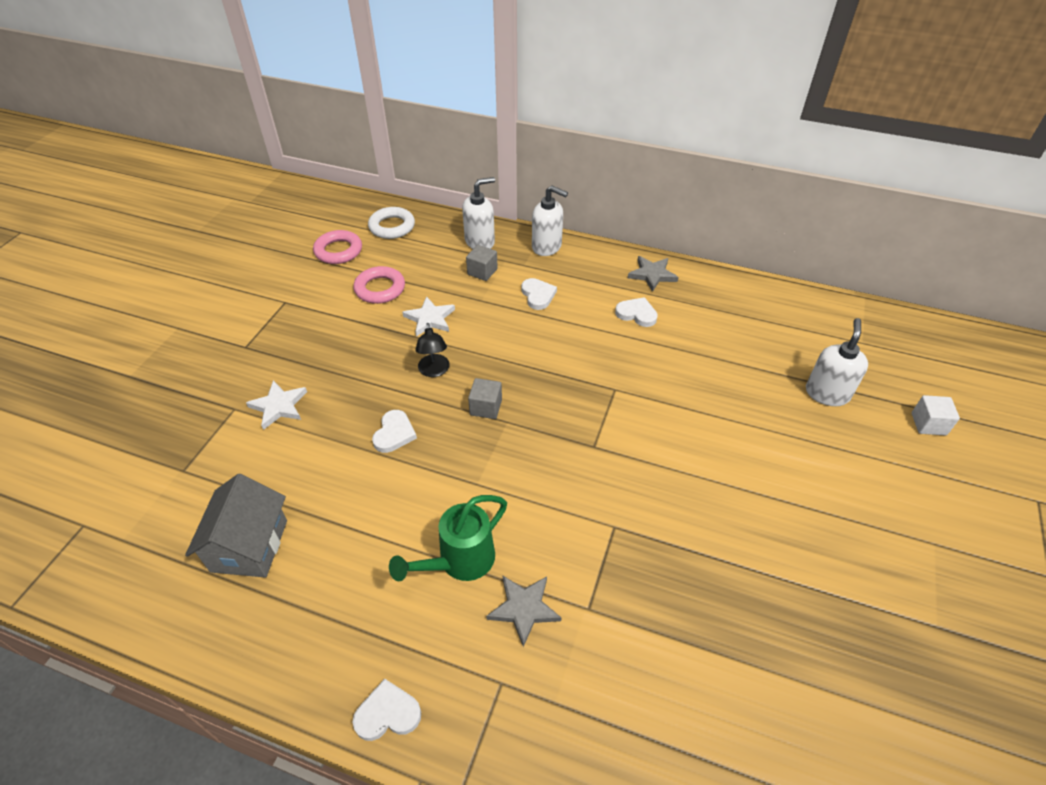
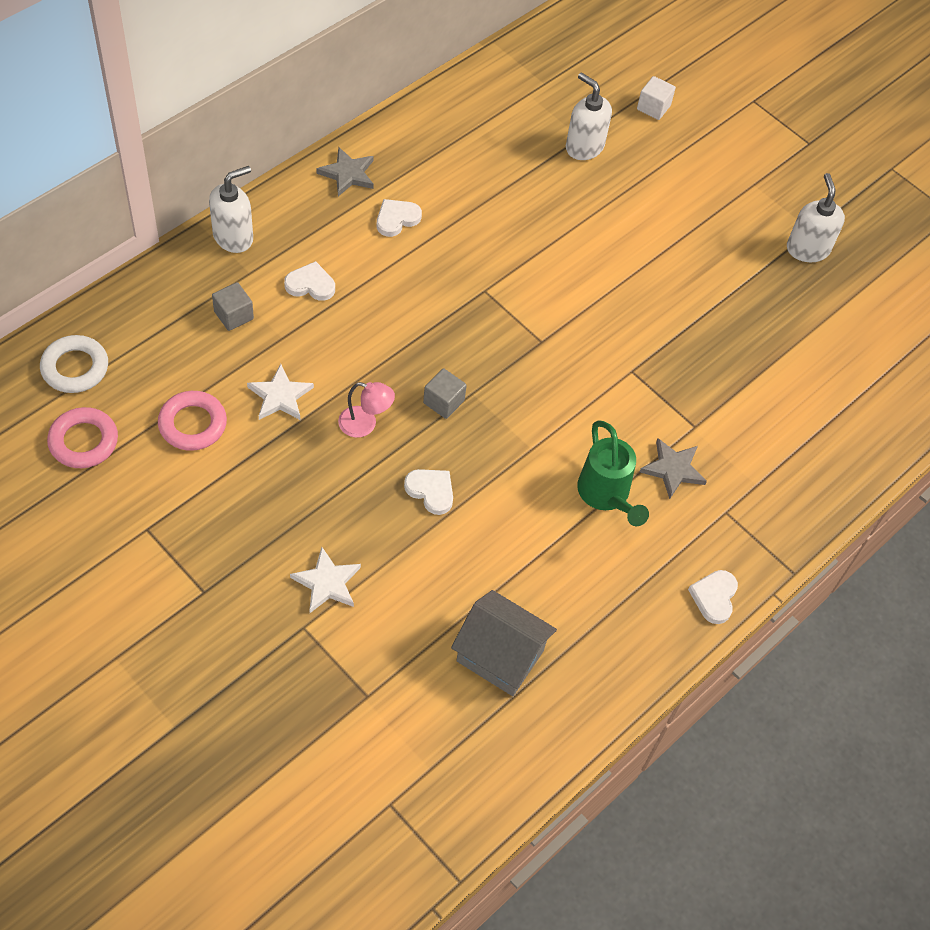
camera: 70 degrees left, 10 degrees up
(434, 371) = (365, 424): black lamp -> pink lamp
(480, 241) = (176, 293): white soap dispenser -> white soap dispenser (807, 249)

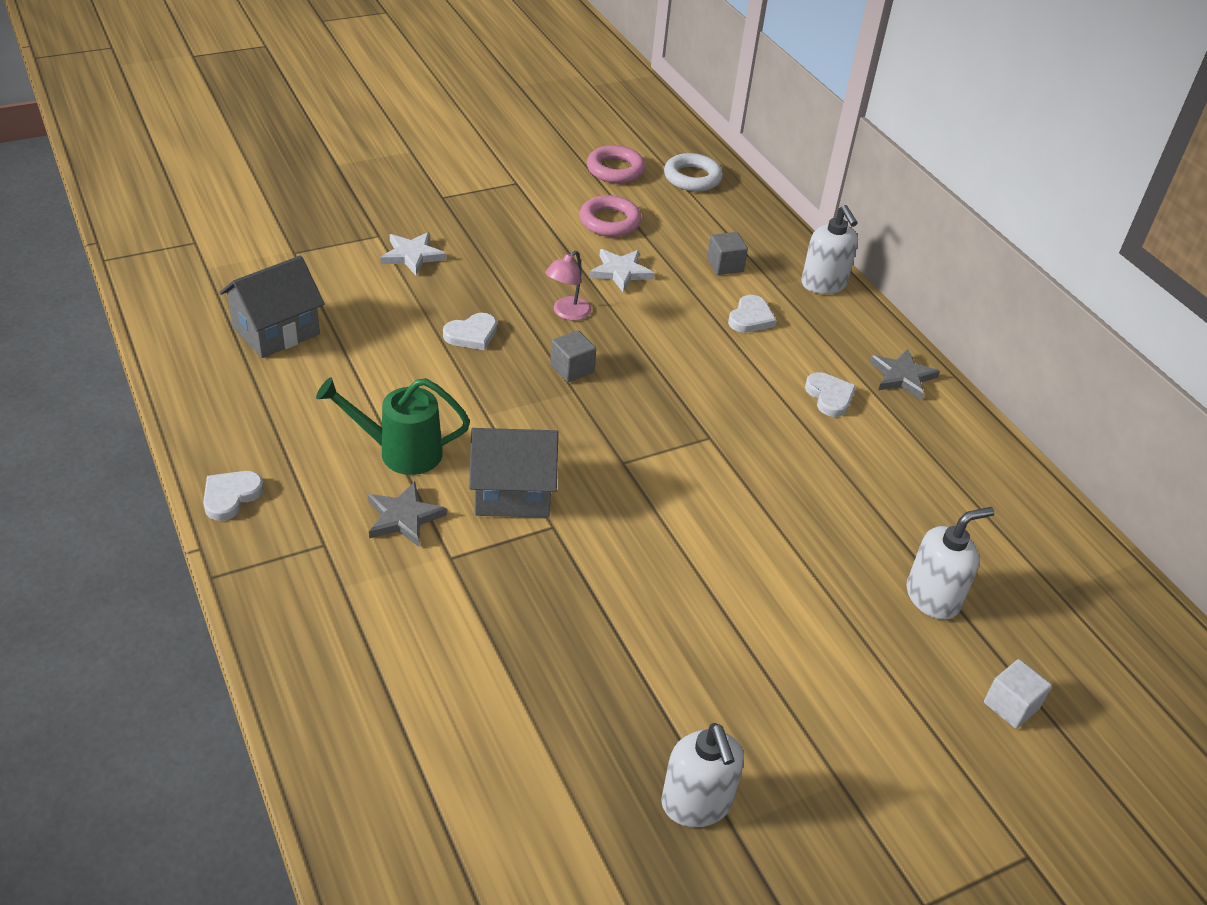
camera: 110 degrees right, 15 degrees down
(611, 405) = (512, 493): none -> grey house
(714, 597) = (231, 496): white heart -> white heart turned 90 degrees counterclockwise
(807, 249) = (696, 803): white soap dispenser -> white soap dispenser turned 60 degrees clockwise

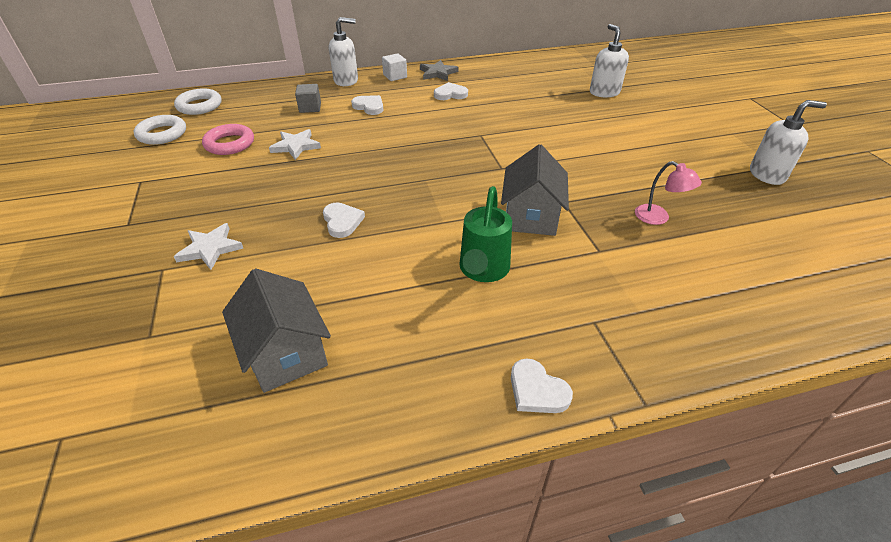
camera: 75 degrees left, 0 degrees up
(403, 517) = (559, 272): grey star -> none
(567, 313) = (334, 173): pink lamp -> pink lamp (658, 218)
(572, 369) = (400, 178): grey cube -> none
(615, 170) = (162, 134): pink ring -> white ring
(1011, 705) = (667, 87): white cube -> white cube (395, 76)

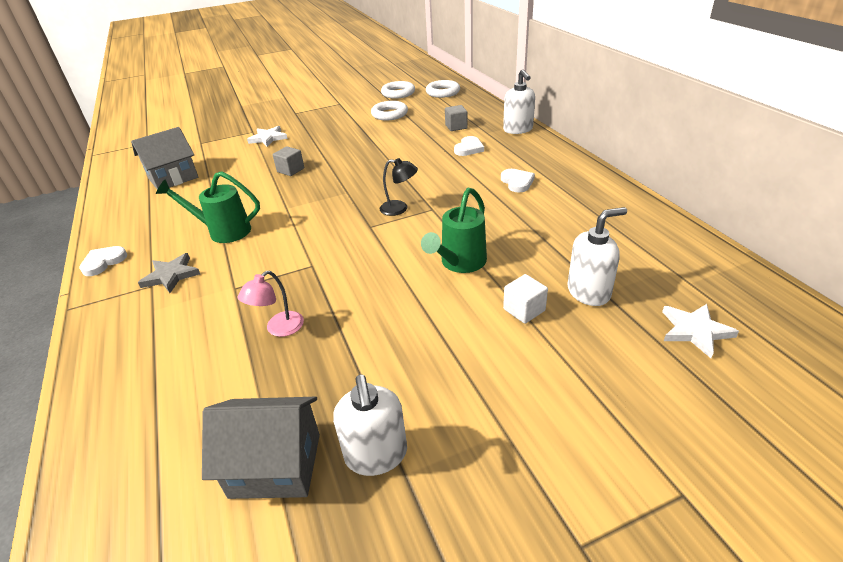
camera: 85 degrees right, 5 degrees down
(230, 144) = (389, 114): pink ring -> white ring
(296, 146) = (391, 135): white star -> white star (695, 331)
(342, 221) = (290, 170): white heart -> grey cube
(395, 76) = (543, 148): white cube -> white cube (524, 310)
(438, 73) = (568, 168): grey star -> grey star (171, 275)
(474, 150) = (399, 208): none -> black lamp
(531, 216) = (289, 248): grey house -> grey house (275, 465)
(568, 130) = (460, 263): none -> green watering can

